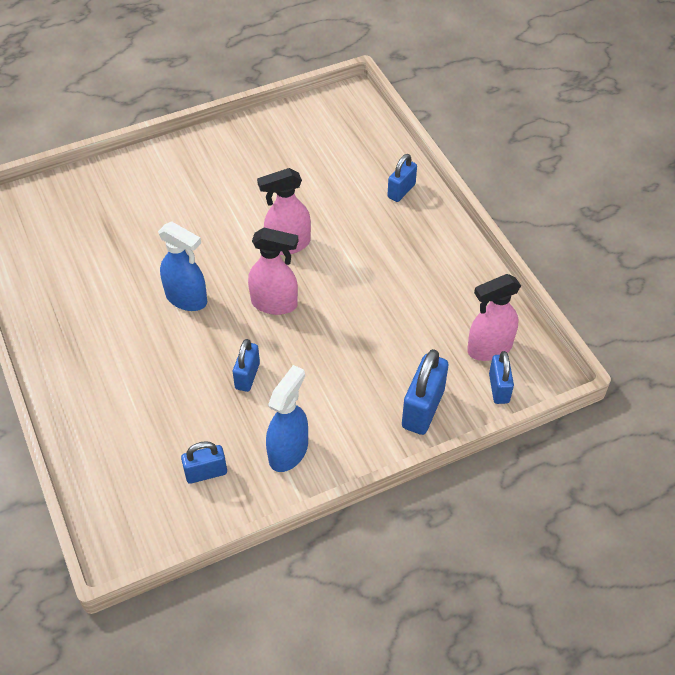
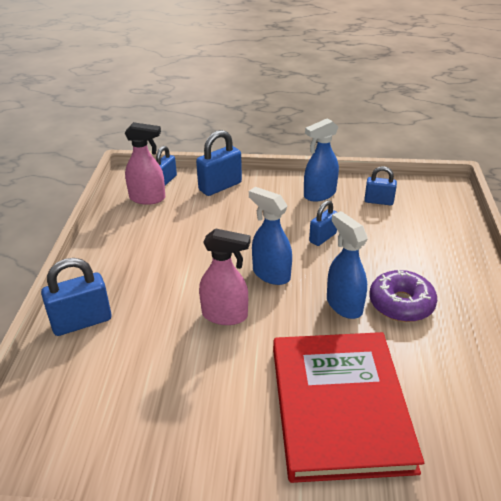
camera: 150 degrees left, 15 degrees down
(132, 323) = (401, 304): none -> purple donut
(154, 211) = (339, 406): none -> red book
(275, 303) = (271, 274): pink spray bottle -> blue spray bottle
(401, 191) = (82, 322): blue padlock -> blue padlock, size x1.59

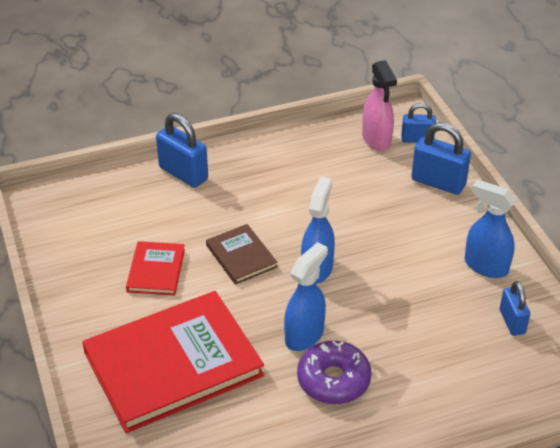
camera: 65 degrees right, 5 degrees up
(203, 383) = (156, 270): none -> red book
(225, 315) = (241, 256): pink spray bottle -> brown book
(322, 238) = (403, 291): blue padlock -> none

